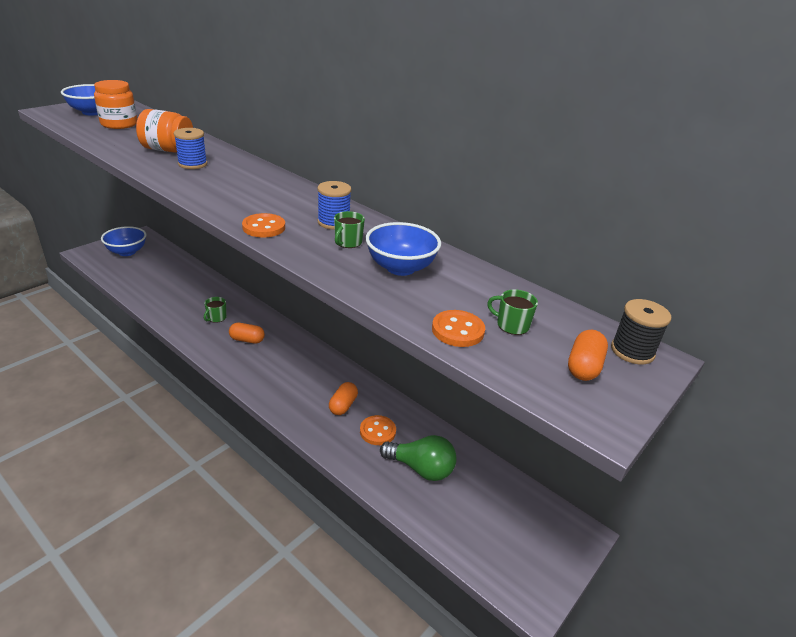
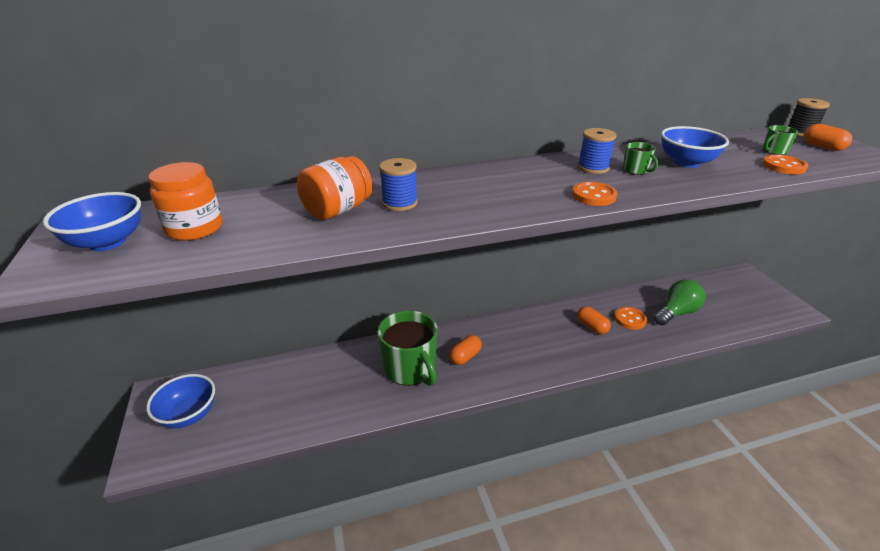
camera: 55 degrees left, 0 degrees up
(216, 317) = (410, 368): green mug -> green mug, size x2.38

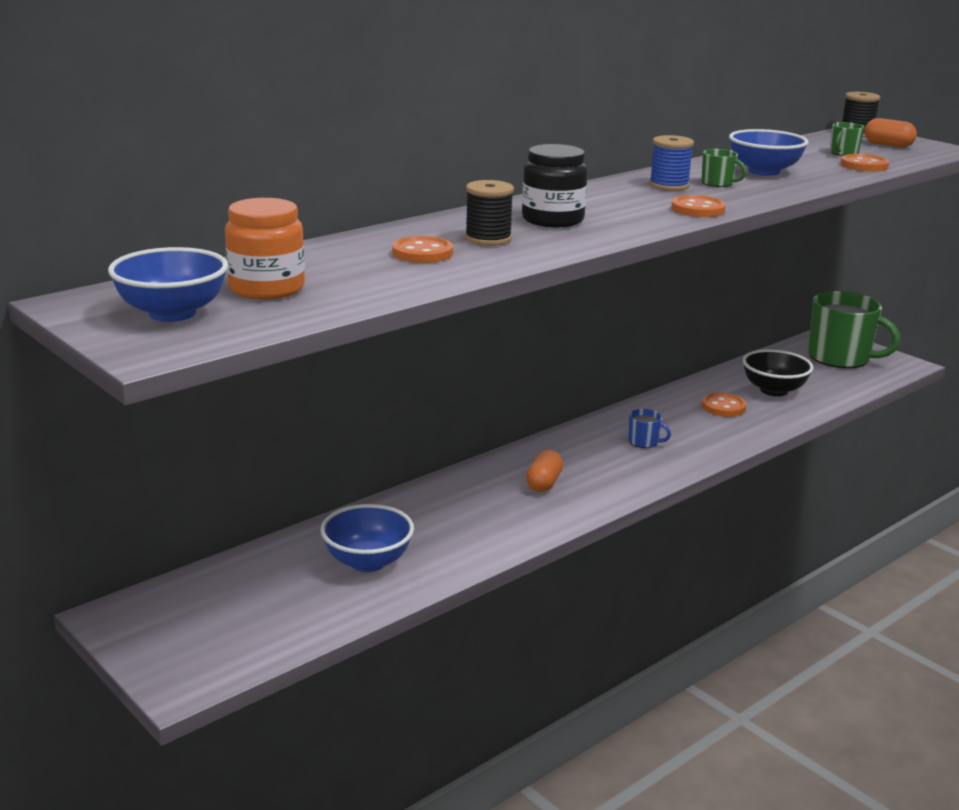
camera: 25 degrees left, 10 degrees down
(189, 415) = (197, 625): blue bowl -> blue bowl (367, 562)
(338, 210) = (422, 253): orange jar -> orange button
(399, 203) = (488, 239): blue spool -> black spool
(410, 368) = (479, 510): green mug -> green mug (840, 358)
(468, 190) = (552, 220): none -> black jar
(554, 337) = (644, 442): none -> blue mug
(591, 327) = (682, 423): orange capsule -> none
(676, 312) = (773, 390): green light bulb -> black bowl

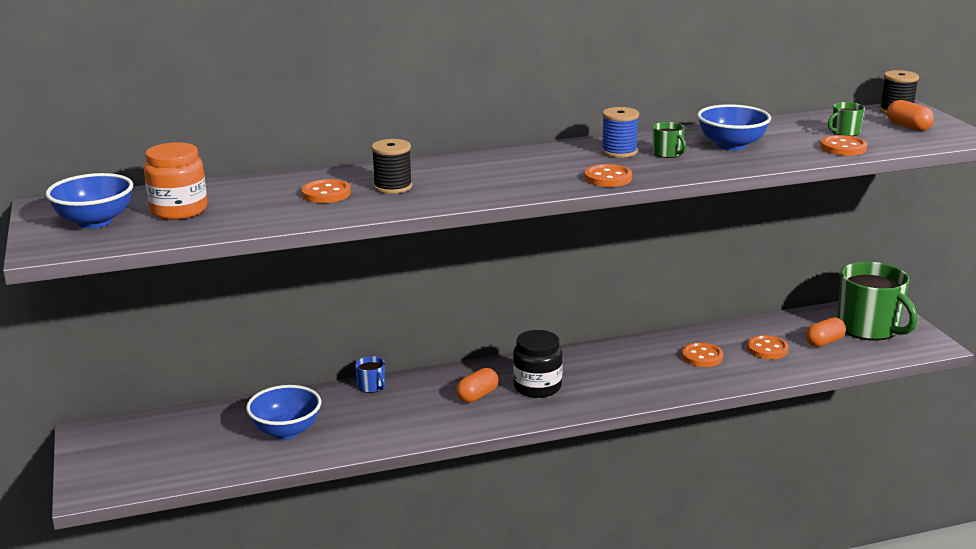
camera: 25 degrees right, 0 degrees up
(552, 220) = (469, 175): black jar -> black jar (537, 387)
(644, 442) = (597, 376): blue mug -> blue mug (371, 387)
(773, 390) = (767, 349): black bowl -> orange button
(816, 376) = (824, 342): none -> orange capsule

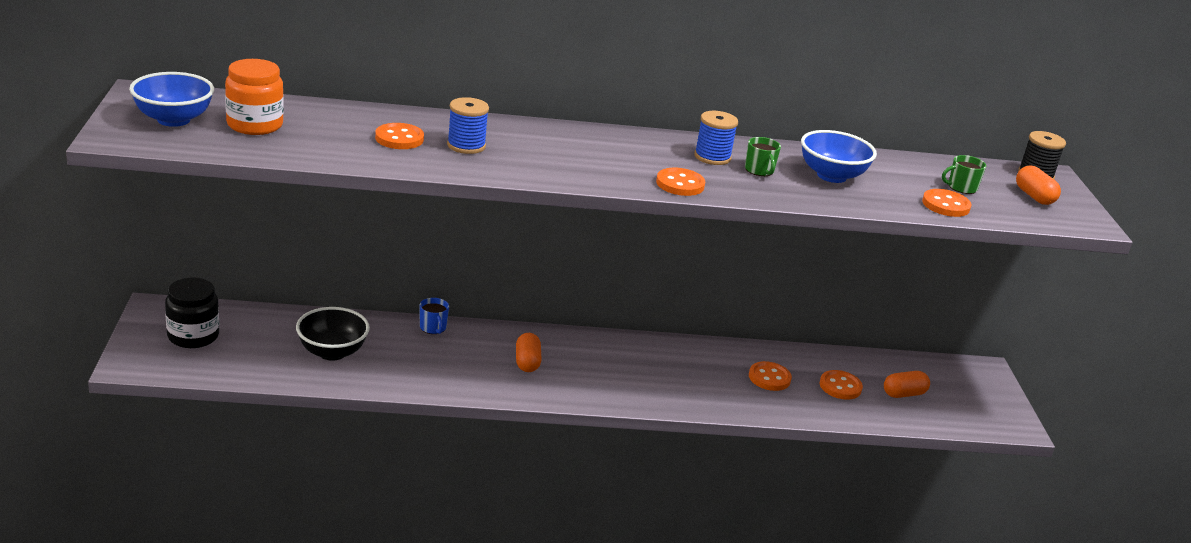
camera: 10 degrees right, 5 degrees up
(286, 431) = (332, 352): blue bowl -> black bowl
(393, 187) = (466, 145): black spool -> blue spool
(477, 396) = (527, 362): orange capsule -> orange capsule turned 60 degrees counterclockwise
(537, 387) = (589, 368): black jar -> black jar (193, 336)
(869, 328) = (960, 391): green mug -> none

